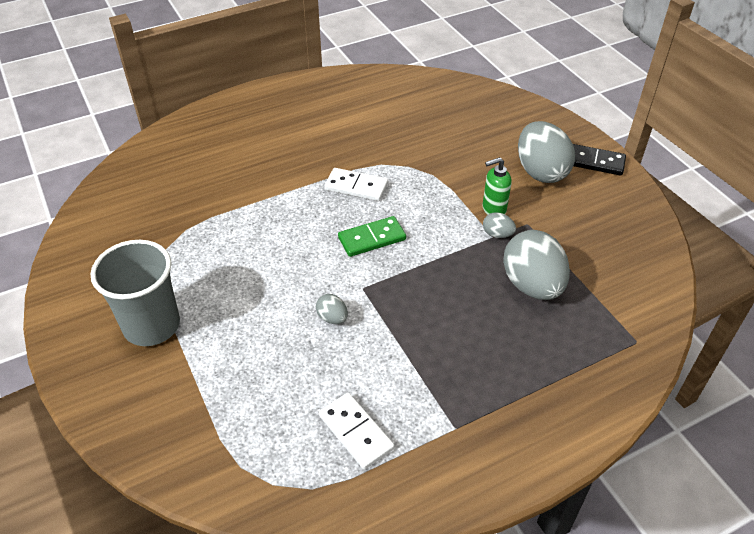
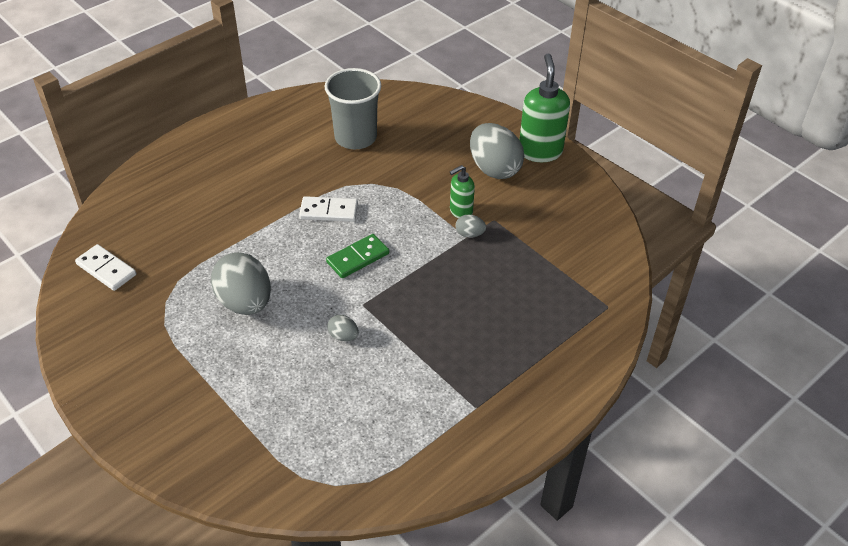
camera: 15 degrees left, 0 degrees up
(152, 325) = (178, 375): grey cup -> grey cup (355, 137)
(356, 432) = (393, 428): white domino -> white domino (106, 269)
(532, 285) = (511, 274): grey egg -> grey egg (245, 302)
(594, 162) = (540, 151): black domino -> green soap dispenser

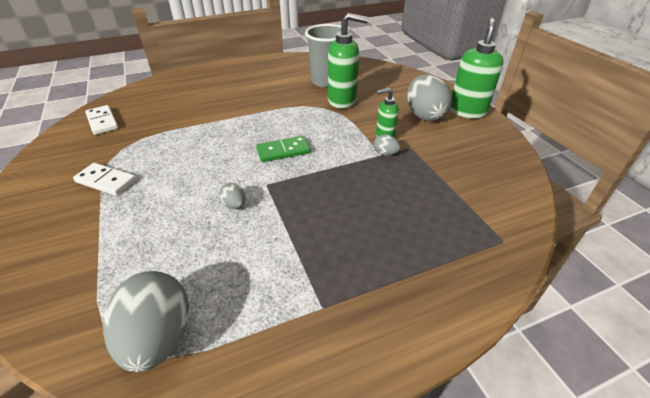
camera: 20 degrees right, 5 degrees down
(245, 302) = (176, 162): grey egg -> grey egg (159, 337)
(329, 211) = (280, 118): white domino -> white domino (106, 181)
(390, 167) = (342, 101): none -> green soap dispenser

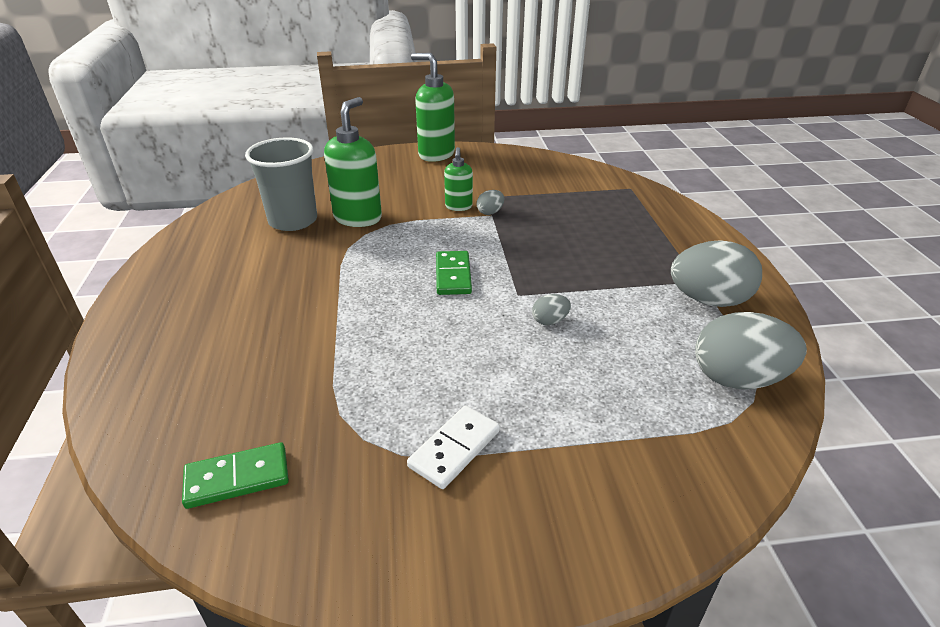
camera: 75 degrees left, 5 degrees down
(102, 122) = (237, 478): white domino -> green domino
(424, 115) = (429, 177): grey egg -> grey egg (708, 300)

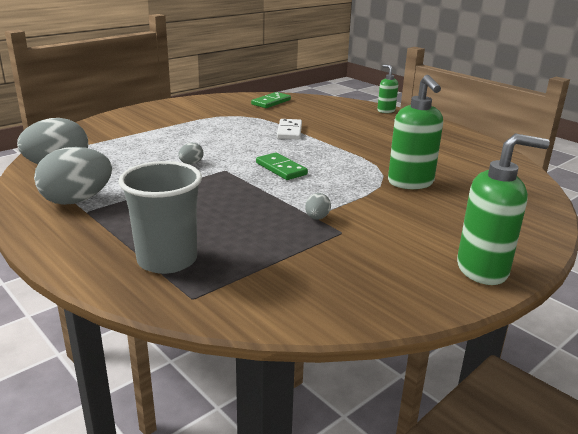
camera: 145 degrees right, 10 degrees down
(293, 221) = (448, 169): grey cup -> grey cup (167, 260)
(455, 449) = (198, 120): white domino -> white domino (289, 131)
(458, 207) = (351, 214): green soap dispenser -> green soap dispenser (386, 111)

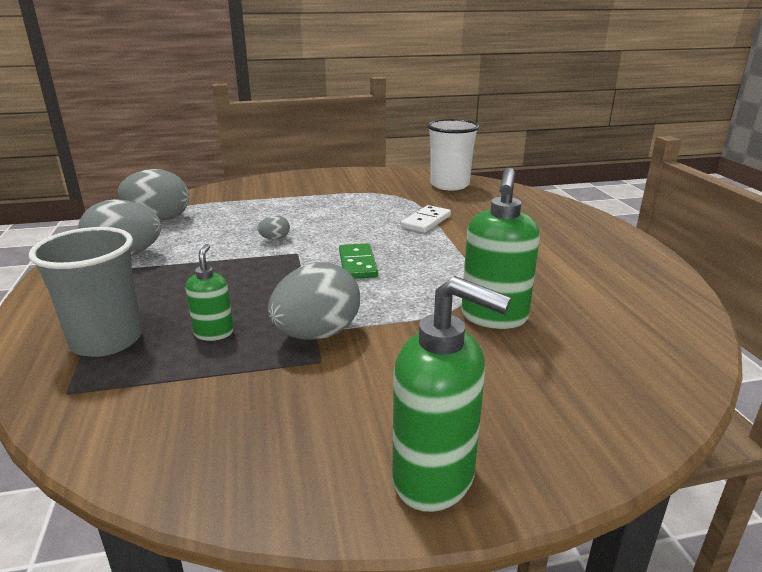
camera: 30 degrees right, 0 degrees up
(271, 102) = (449, 185): green domino -> white cup
(317, 218) = (317, 334): grey egg -> grey egg, size x2.24
(386, 111) = (581, 215): green soap dispenser -> green soap dispenser (214, 333)

